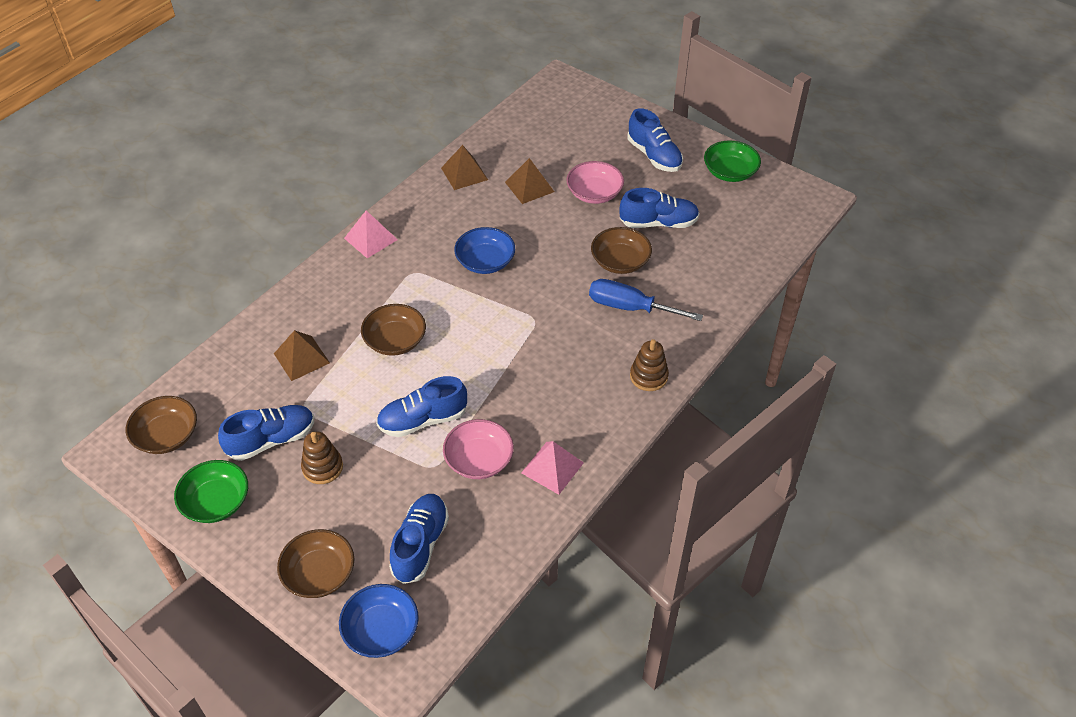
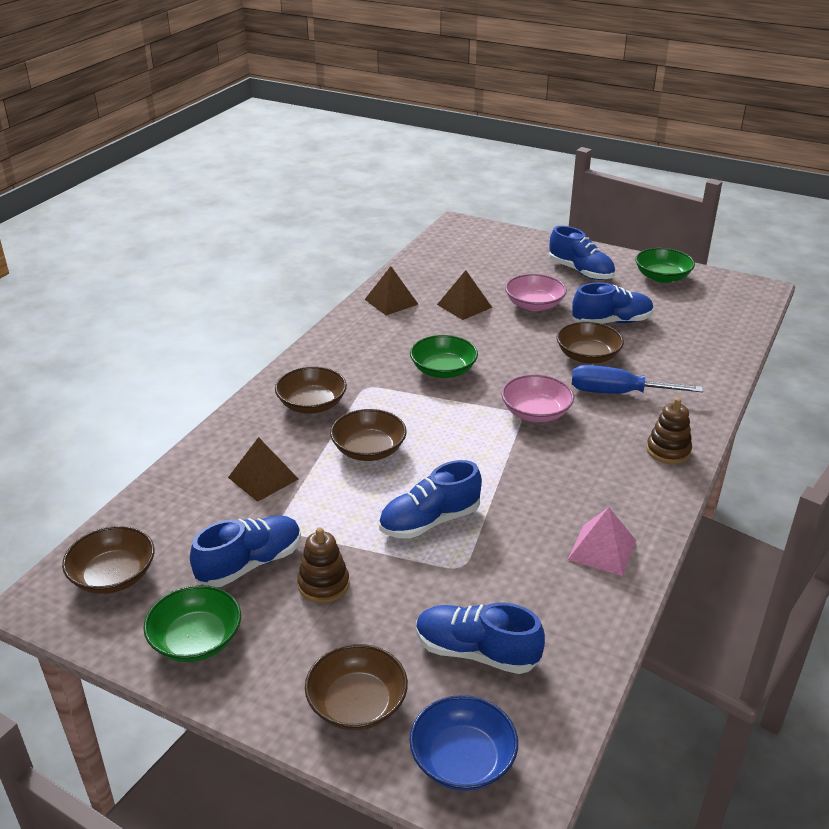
camera: 10 degrees left, 15 degrees down
(361, 285) = (312, 404): none -> brown bowl
(371, 239) = (309, 363): pink pyramid -> none
(420, 545) = (476, 652): blue shoe -> blue shoe turned 75 degrees counterclockwise
(479, 460) = (512, 553): pink bowl -> pink bowl (536, 413)
(485, 261) = (443, 370): blue bowl -> green bowl

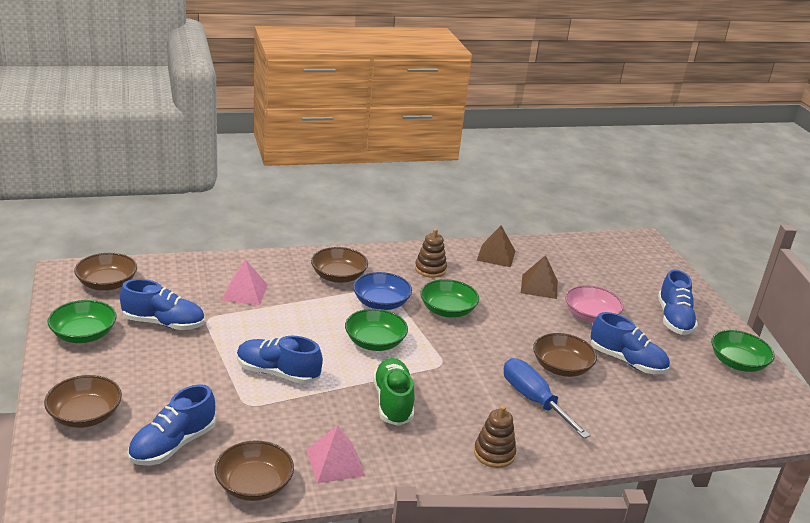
camera: 45 degrees right, 5 degrees down
(263, 478) = (244, 292): brown pyramid -> pink pyramid
(323, 584) = (173, 357): brown stacking toy -> brown stacking toy (430, 269)
(369, 450) = (320, 318): brown bowl -> brown bowl (254, 485)
(446, 436) = (375, 342): none -> green bowl
(462, 760) = (74, 477): blue bowl -> blue bowl (381, 303)
(476, 652) = (173, 445): blue shoe -> blue shoe turned 120 degrees counterclockwise
(536, 413) = (454, 370): pink bowl -> none
(547, 471) = (393, 402): none -> green shoe

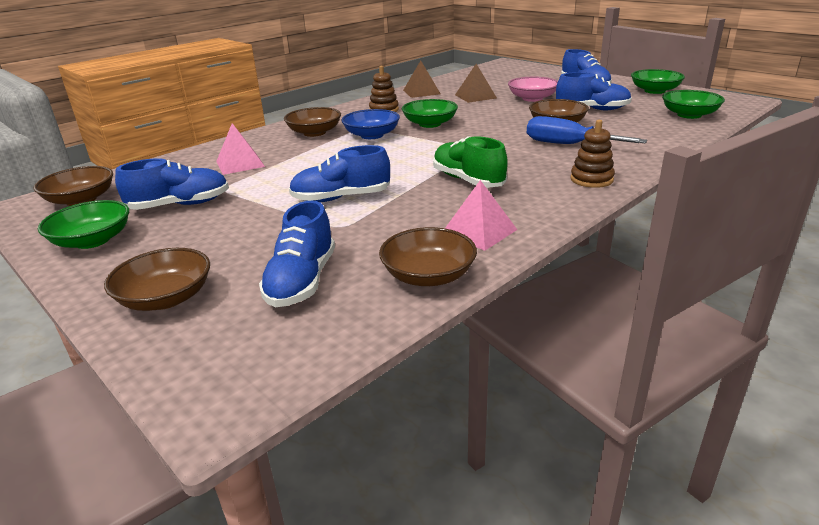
camera: 25 degrees left, 0 degrees up
(375, 342) = (400, 155): green bowl -> green bowl (689, 115)

